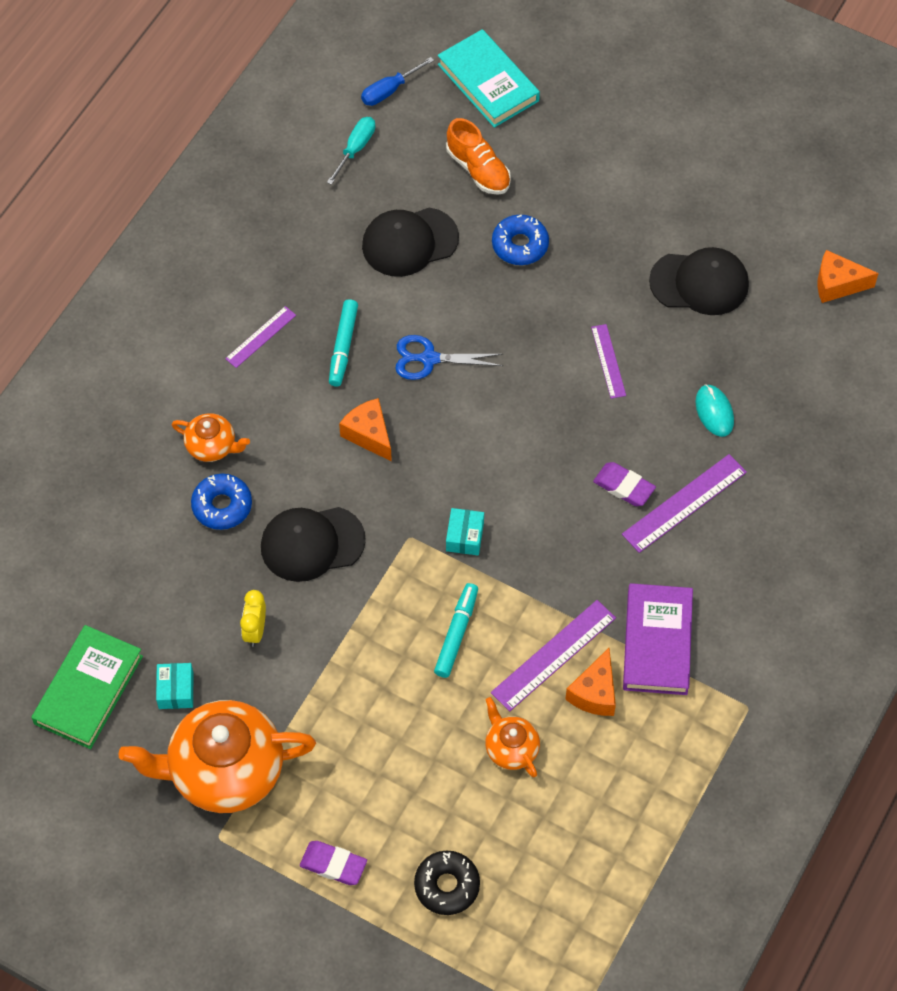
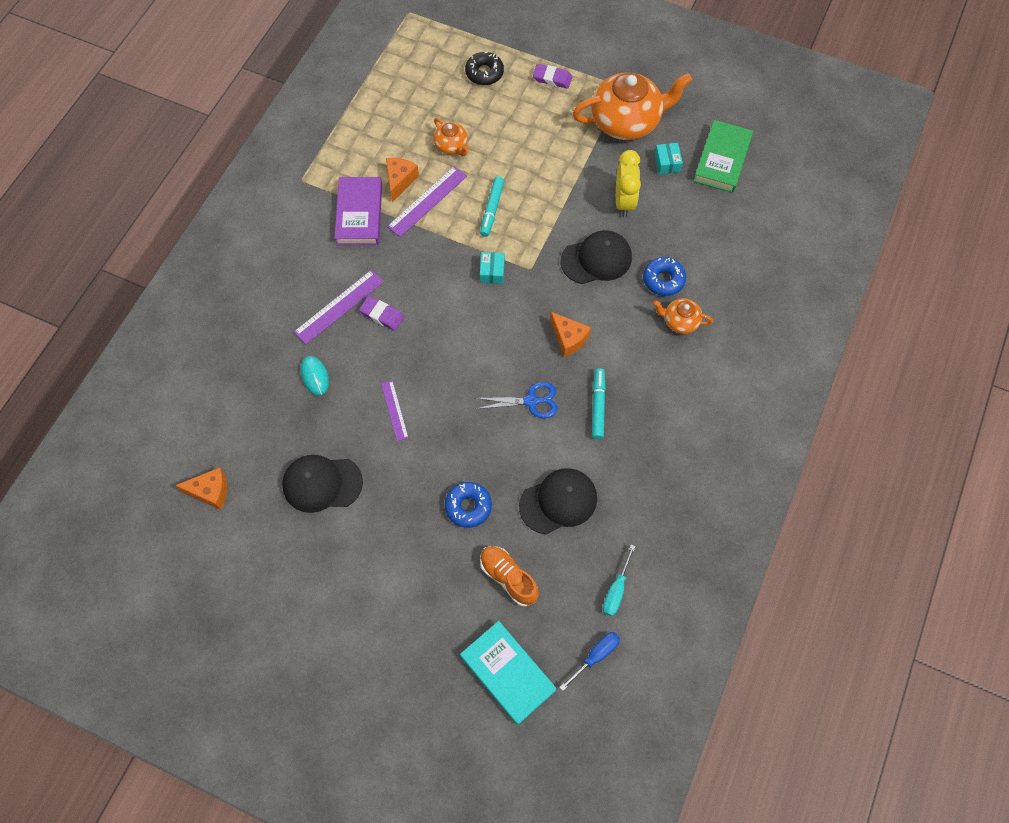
camera: 175 degrees right, 5 degrees up
(255, 630) = (624, 201): yellow clock -> yellow clock, size x1.59
(260, 337) = (662, 409): purple ruler -> none

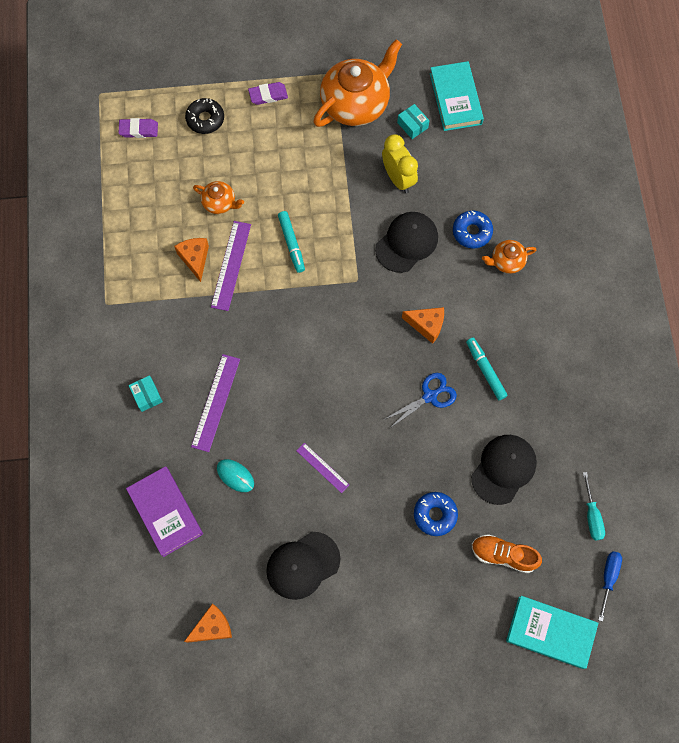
camera: 30 degrees left, 5 degrees up
(359, 214) = (178, 308): purple book -> purple book (165, 512)
(382, 315) = (258, 390): purple eraser -> purple eraser (139, 130)
(492, 272) = (327, 300): turquoise box -> turquoise box (147, 395)
(722, 159) = (455, 99): green book -> turquoise book

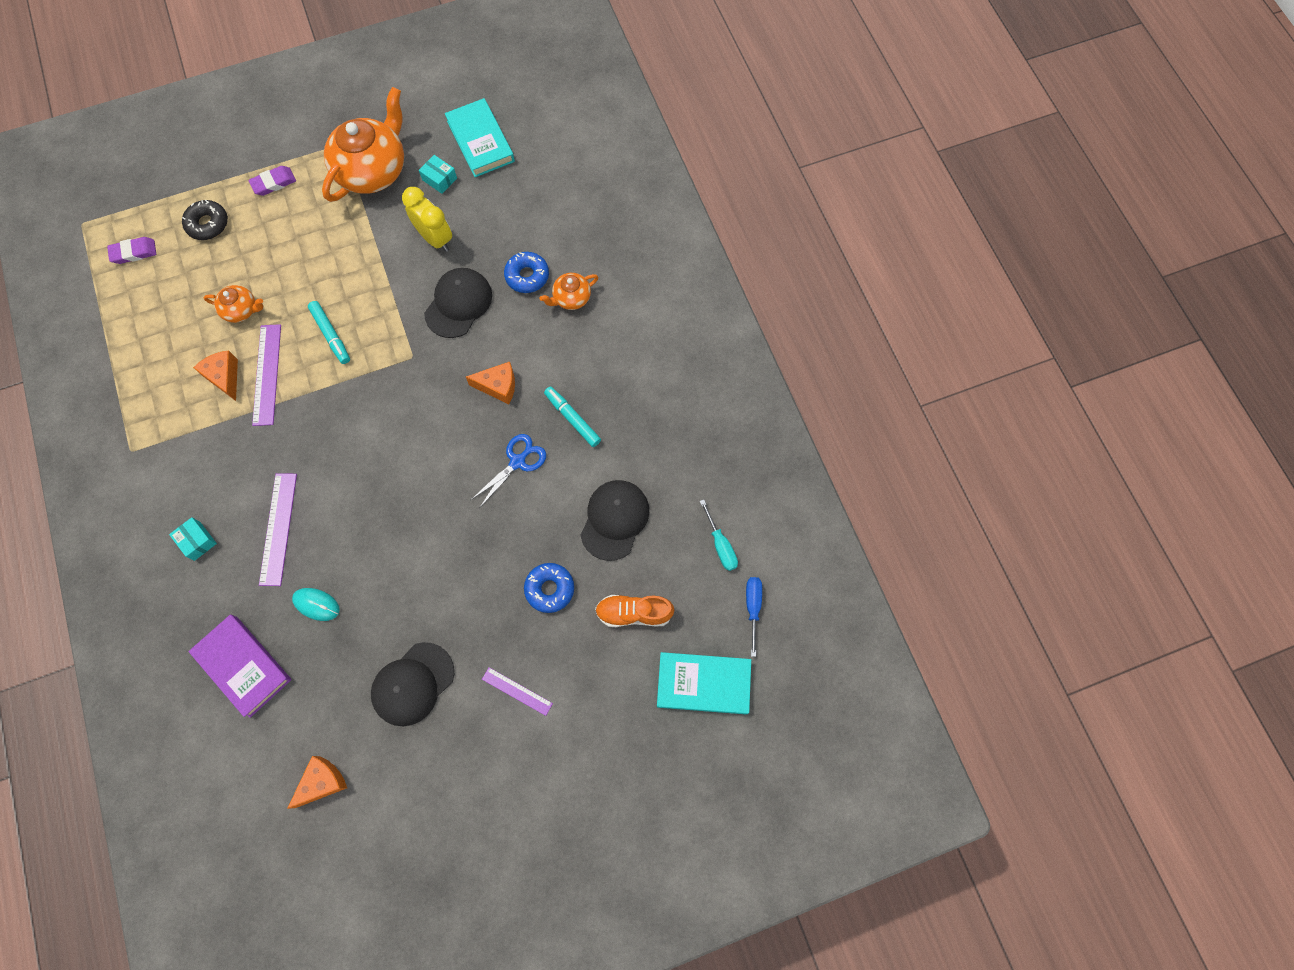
camera: 15 degrees left, 0 degrees up
(322, 467) = (414, 569): purple ruler -> purple ruler (517, 691)

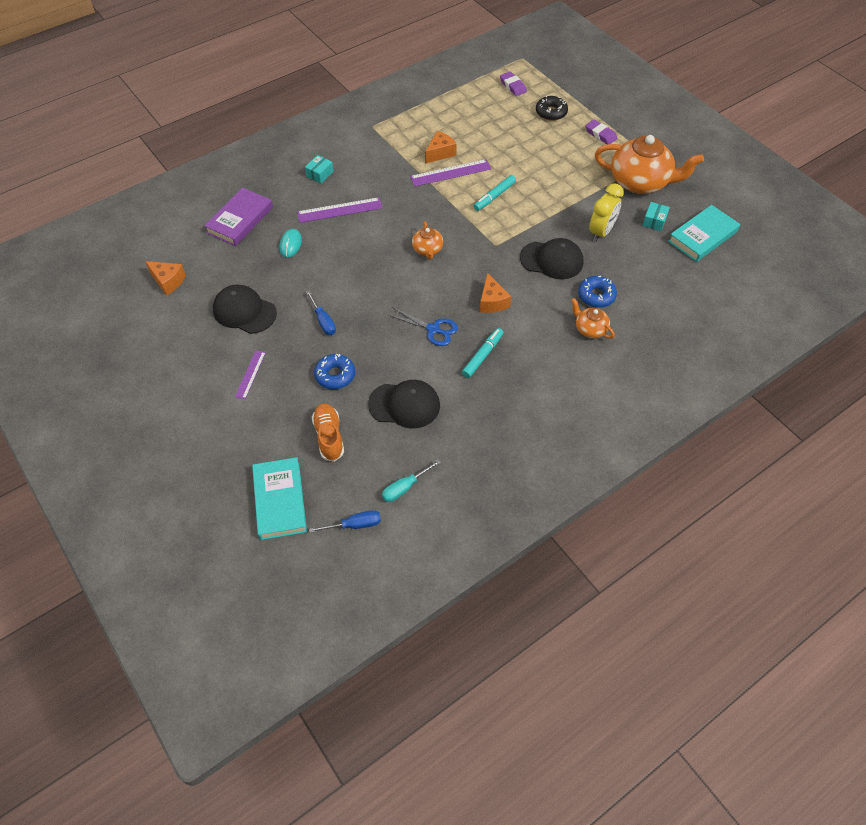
camera: 75 degrees right, 15 degrees down
(241, 310) = (493, 147): orange teapot -> orange teapot (427, 250)
(462, 587) = (323, 321): none -> blue screwdriver

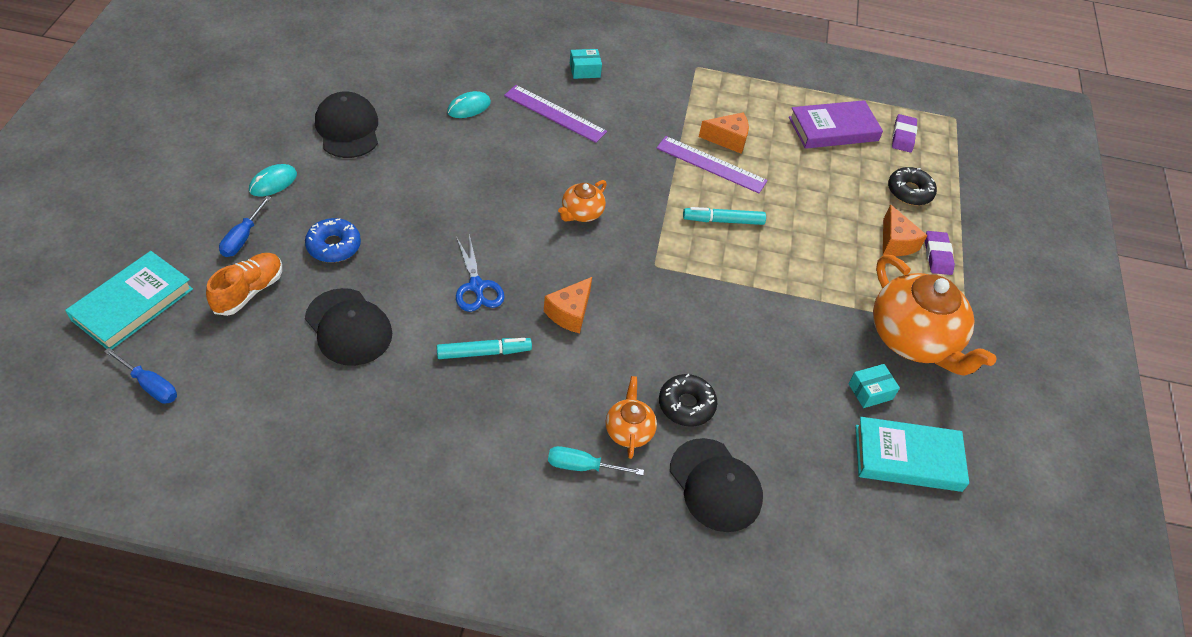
camera: 40 degrees right, 5 degrees down
(168, 281) = (330, 56): orange cheese -> orange cheese (895, 242)
(240, 220) = (459, 54): purple book -> purple book (833, 129)
(250, 374) = (273, 182): purple ruler -> turquoise mouse
(323, 321) = (396, 192): blue screwdriver -> blue screwdriver (243, 238)
(405, 487) = (236, 398): turquoise screwdriver -> turquoise screwdriver (583, 466)
(551, 260) = (691, 329): black cap -> black cap (715, 485)
(596, 296) = (686, 405): blue donut -> black donut
(601, 232) = (788, 349): yellow clock -> none

